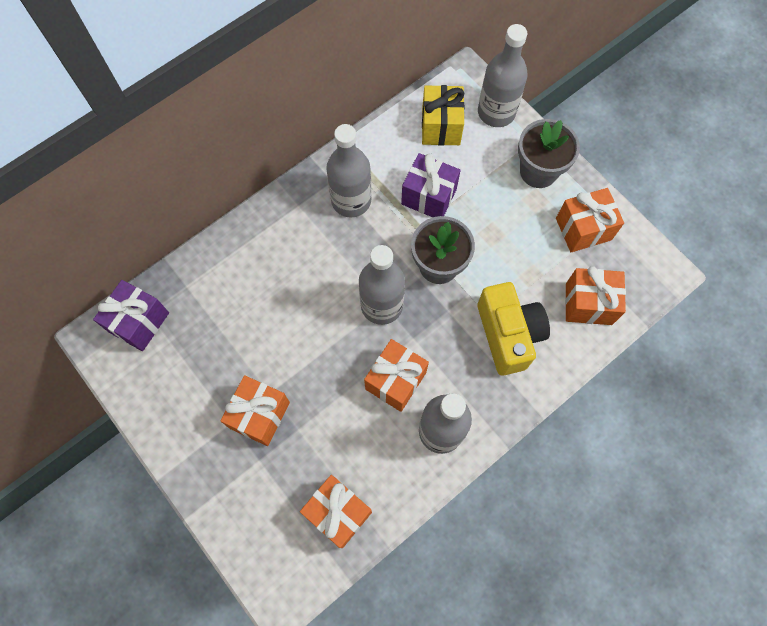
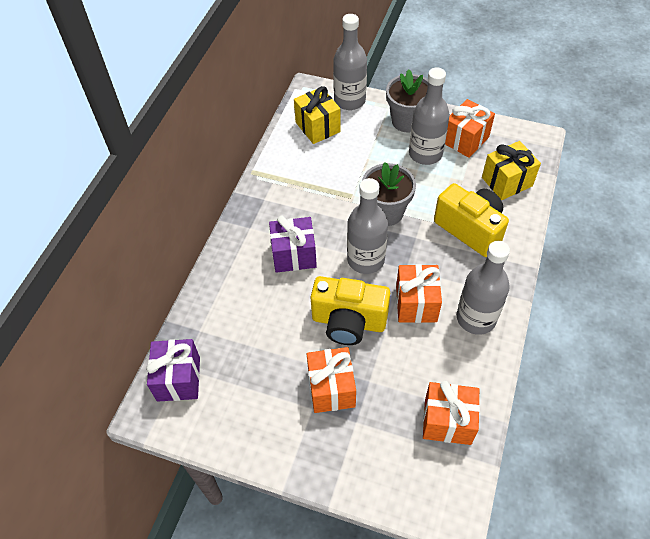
camera: 30 degrees left, 15 degrees down
(320, 360) = (348, 322): none -> yellow camera
(351, 200) = (288, 204): grey bottle -> grey bottle (425, 154)
(429, 196) = (344, 173): purple gift -> purple gift (294, 255)
(588, 304) = (507, 182): orange gift -> yellow gift

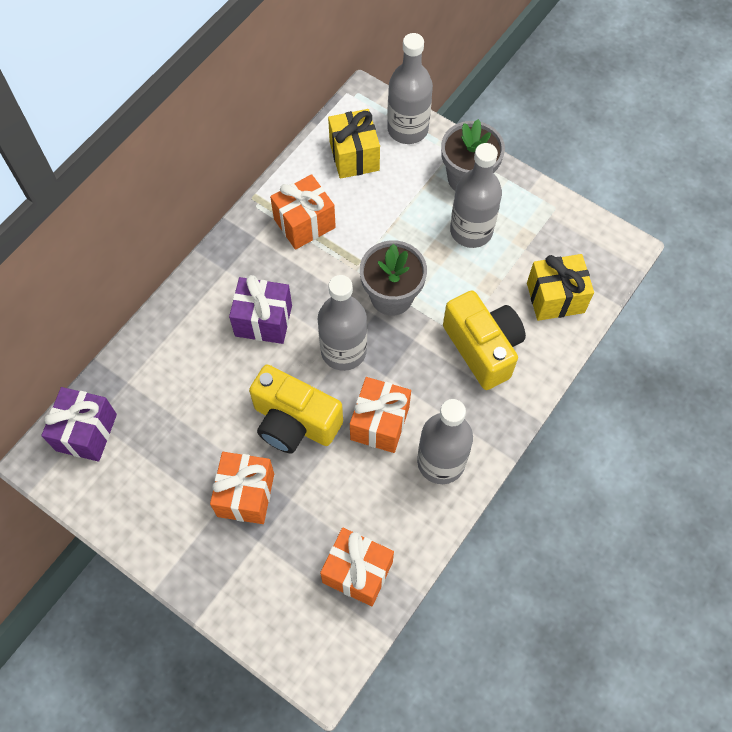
camera: 15 degrees right, 10 degrees up
(465, 140) = (529, 225): orange gift -> orange gift (304, 223)

